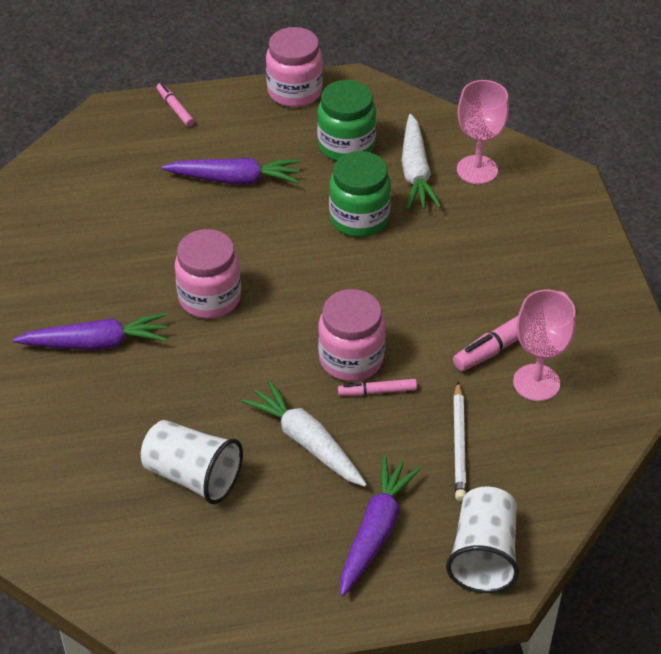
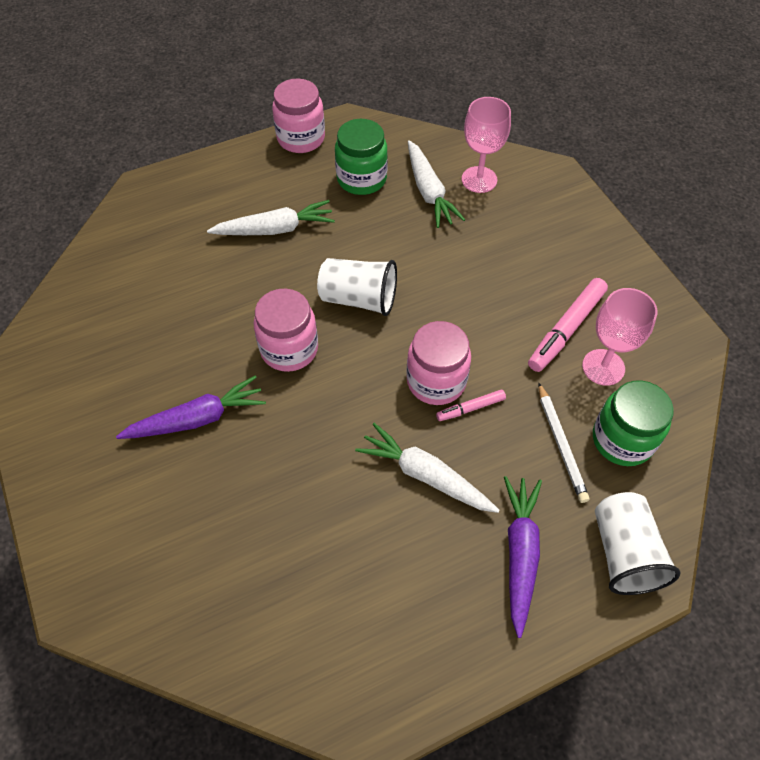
camera: 15 degrees left, 10 degrees up
(175, 108) = (201, 173): pink marker -> none
(193, 476) = (332, 538): white cup -> white cup (359, 299)
(235, 179) = (275, 229): purple carrot -> white carrot
(359, 218) = (396, 244): green jar -> green jar (622, 440)

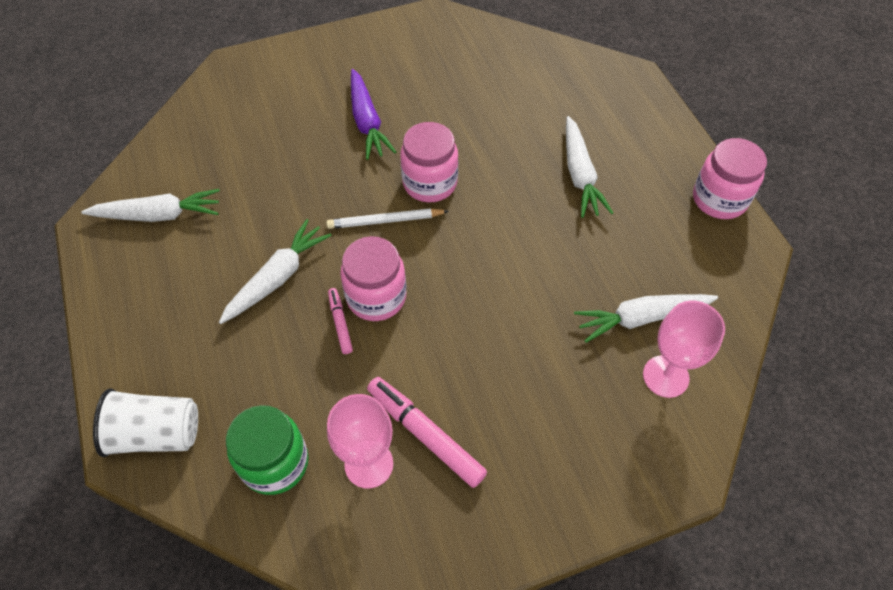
camera: 95 degrees right, 0 degrees up
(350, 632) = (159, 215): none -> white carrot
(359, 299) = (484, 240): white cup -> none
(361, 179) = (658, 253): green jar -> none
(520, 553) = (183, 343): purple carrot -> none
(561, 444) = (283, 400): white pencil -> white pencil (385, 221)

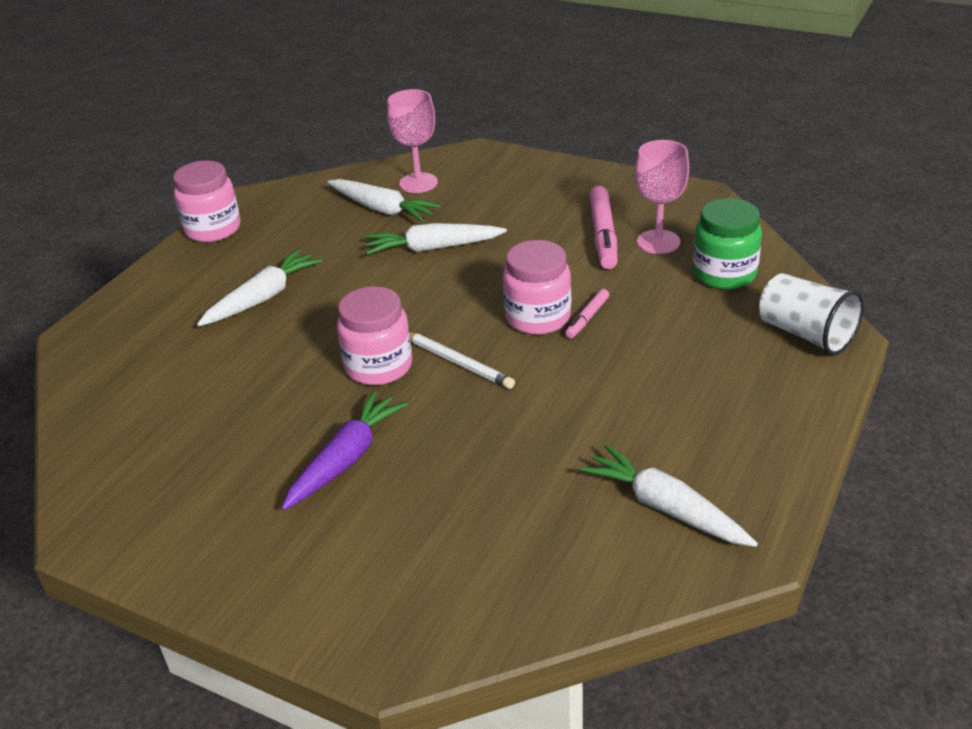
camera: 130 degrees left, 20 degrees down
(277, 278) = (602, 377): white carrot -> white carrot (433, 248)

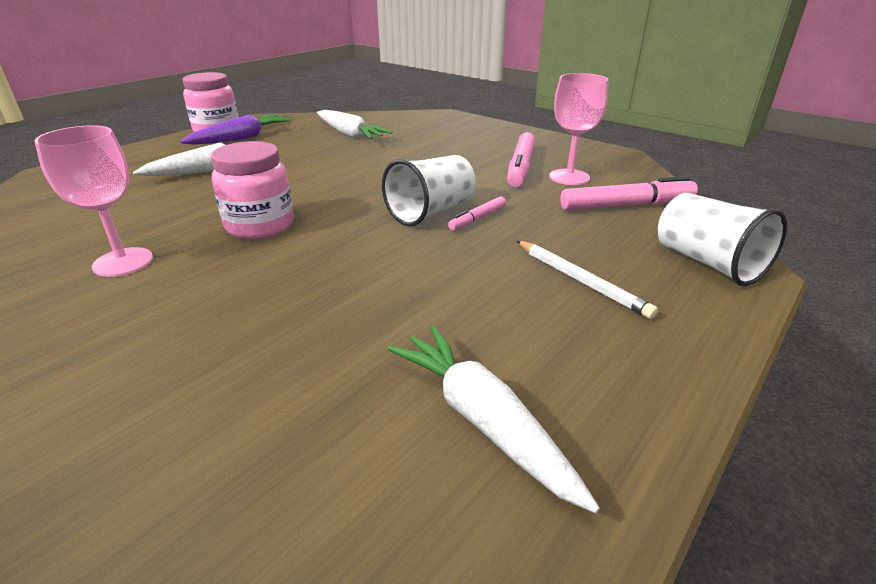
camera: 10 degrees right, 5 degrees down
(346, 459) = (158, 295): purple carrot -> purple carrot (241, 138)
(418, 183) = (388, 124): pink goblet -> pink goblet (123, 262)
(433, 248) = (371, 158): white carrot -> none
(458, 362) = (334, 233): white pencil -> white pencil (581, 281)
(538, 317) = (431, 212): pink jar -> white cup
(724, 274) = (626, 205): green jar -> pink marker

